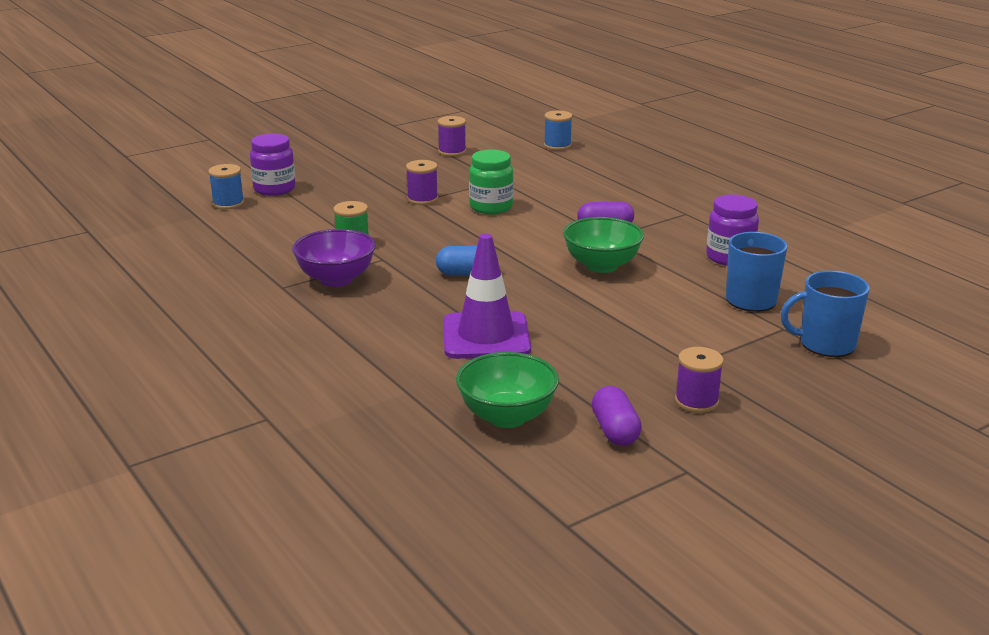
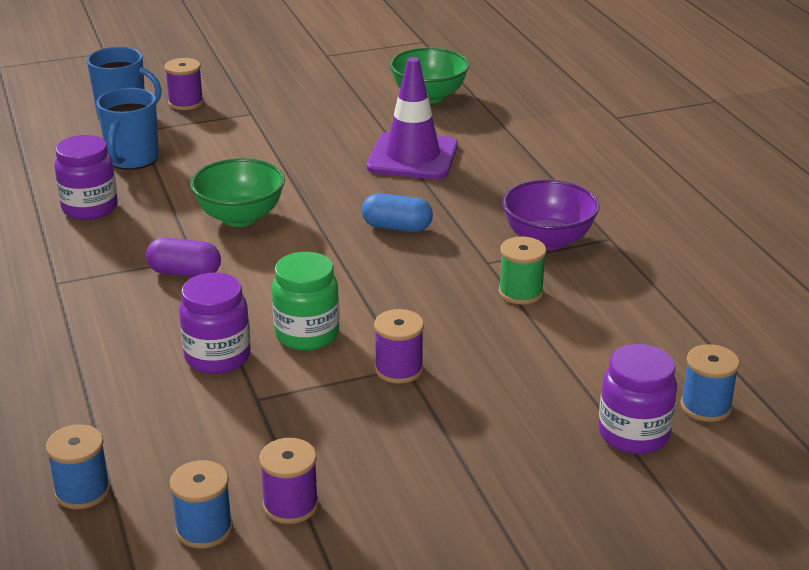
camera: 165 degrees left, 5 degrees up
(488, 142) = (204, 529): none -> blue spool
(538, 192) = (217, 357): none -> purple jar
(615, 431) = (355, 79): purple capsule -> none
(696, 401) = (278, 89): purple spool -> purple spool (186, 103)

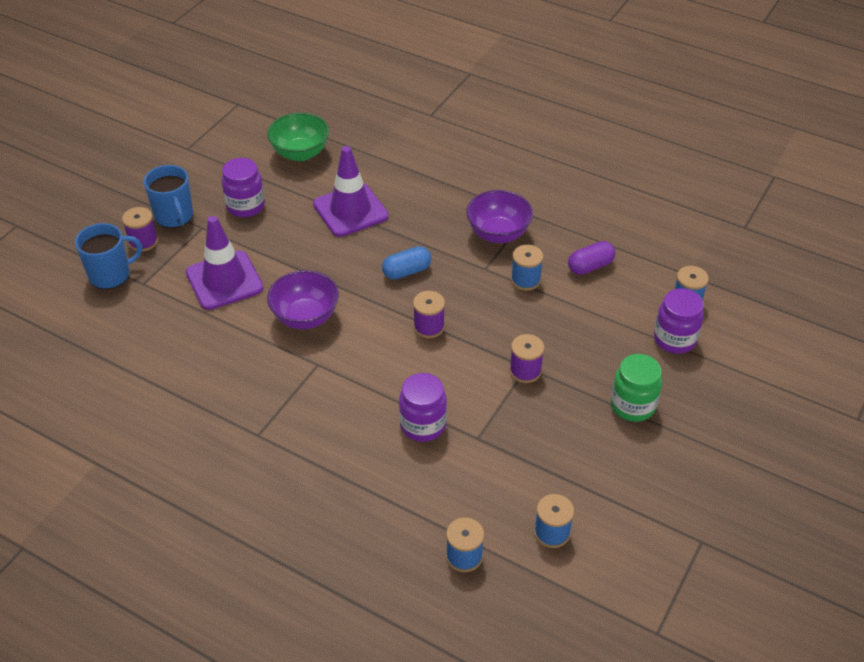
camera: 40 degrees left, 15 degrees up
(90, 208) = (199, 366): purple jar -> purple jar (245, 206)
(132, 159) = (172, 310): blue mug -> blue mug (174, 216)
(185, 272) = (326, 379): purple capsule -> purple capsule (590, 266)
(210, 158) = (224, 280): none -> purple traffic cone
(240, 217) = (305, 317): green bowl -> purple bowl
(290, 505) = (574, 489): purple spool -> purple spool (429, 327)
(307, 335) = (451, 378): green jar -> green jar (632, 405)
(520, 292) = (525, 280): green spool -> blue spool

